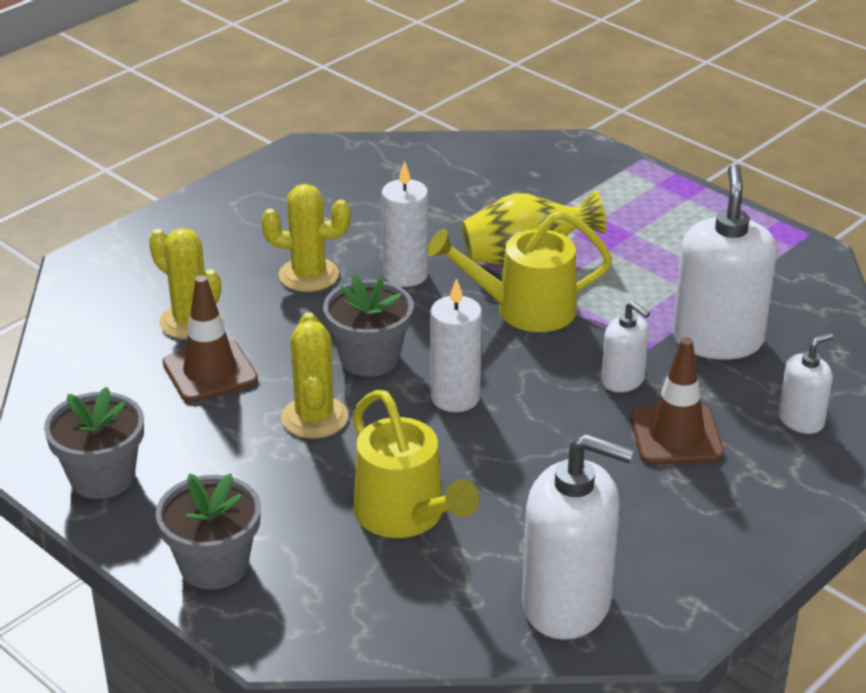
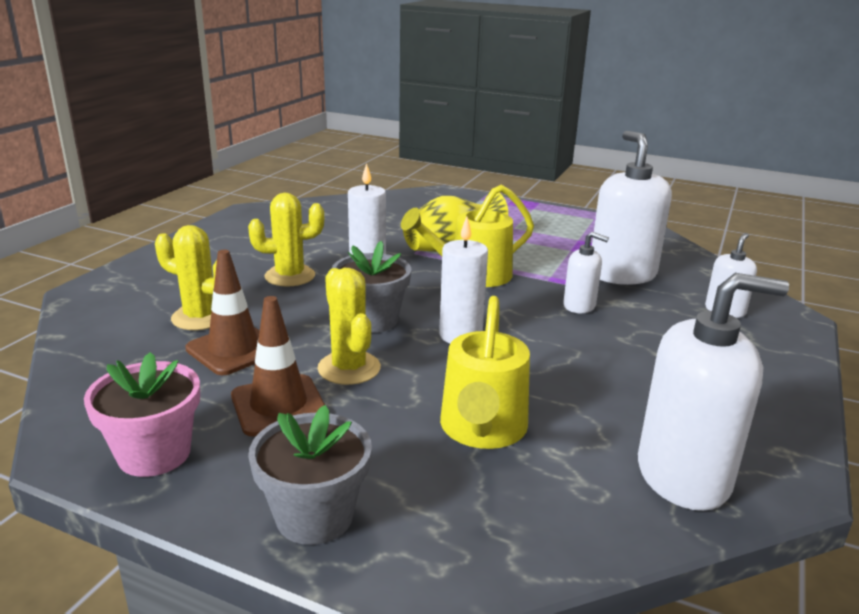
camera: 20 degrees left, 10 degrees down
(102, 477) = (154, 454): grey flower pot -> pink flower pot
(406, 516) = (482, 430): yellow watering can -> yellow watering can turned 60 degrees clockwise
(676, 436) = (650, 334): brown traffic cone -> brown traffic cone (278, 405)

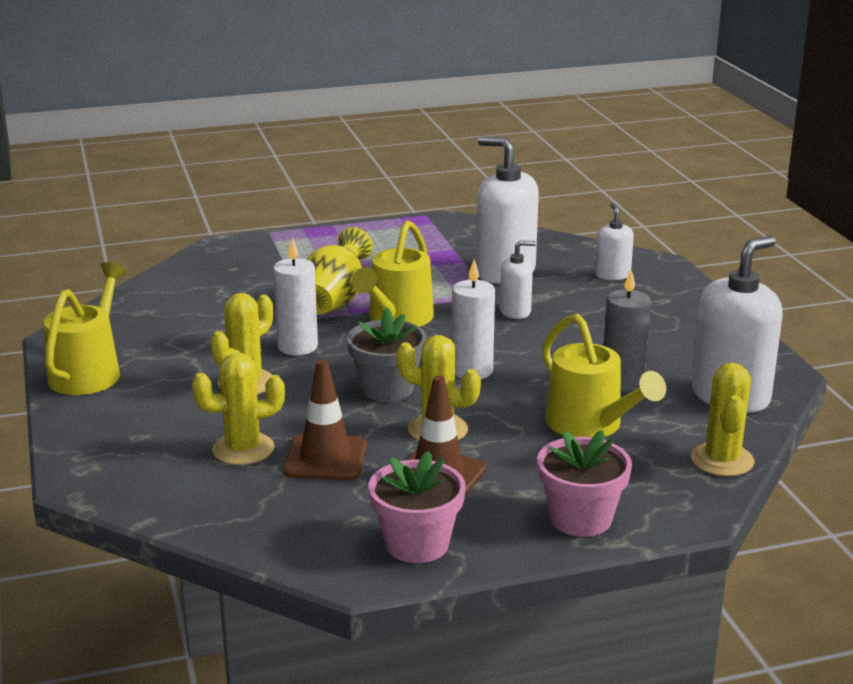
camera: 40 degrees left, 0 degrees up
(222, 233) = (89, 371): none -> yellow watering can
(314, 516) = (580, 519): grey flower pot -> pink flower pot
(562, 542) = (722, 460): none -> yellow cactus
(582, 405) = (622, 382): none -> grey candle

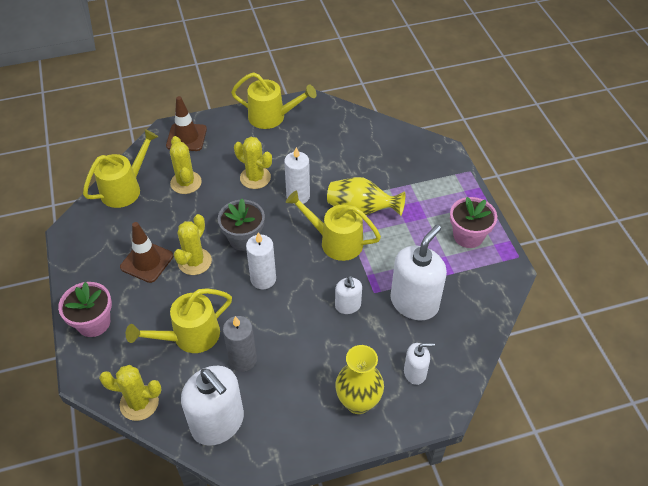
camera: 90 degrees right, 25 degrees up
(244, 516) = (125, 188): none -> yellow watering can
(325, 458) = (172, 215): brown traffic cone -> brown traffic cone (186, 137)
(417, 544) = (87, 253): pink flower pot -> pink flower pot (468, 236)
(665, 307) = (358, 402): none -> yellow vase

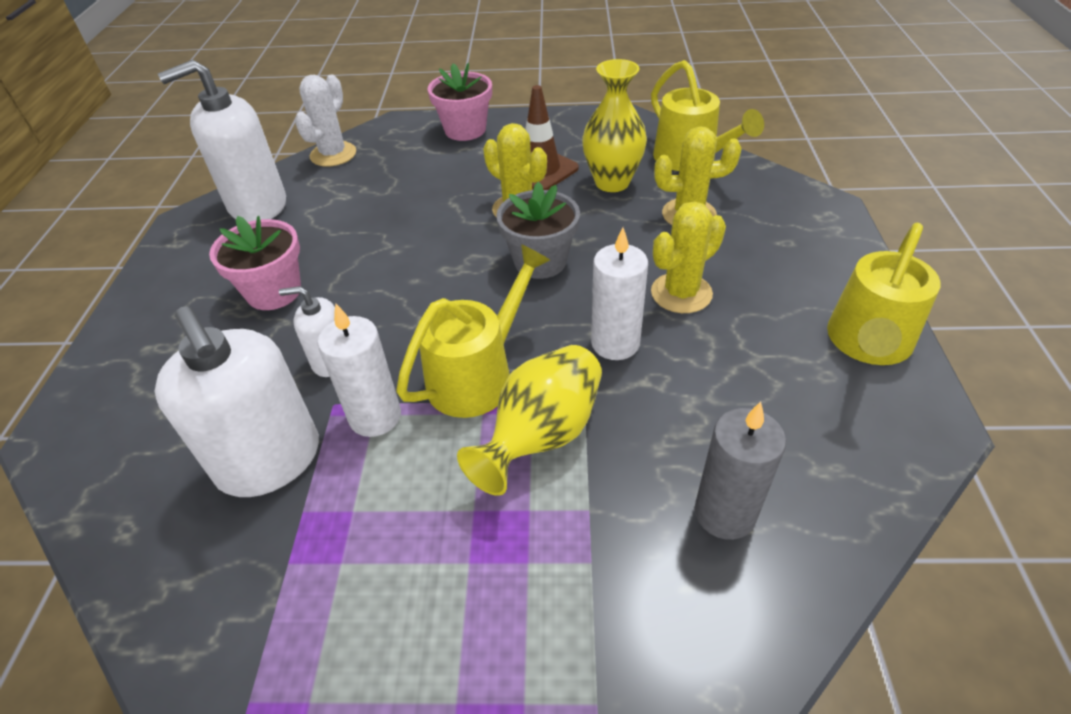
camera: 110 degrees right, 5 degrees down
(139, 403) = (333, 154): yellow cactus -> white cactus
(186, 137) = (805, 224): brown traffic cone -> none
(189, 336) = (394, 195): yellow watering can -> none
(243, 360) = (325, 234): grey candle -> grey candle (724, 513)
(263, 279) = (446, 271): white candle -> white candle (375, 416)
(358, 402) = (164, 334): yellow vase -> yellow vase (612, 182)
(415, 373) = (144, 417): white soap dispenser -> none
(468, 236) = (367, 642): pink flower pot -> pink flower pot (274, 292)

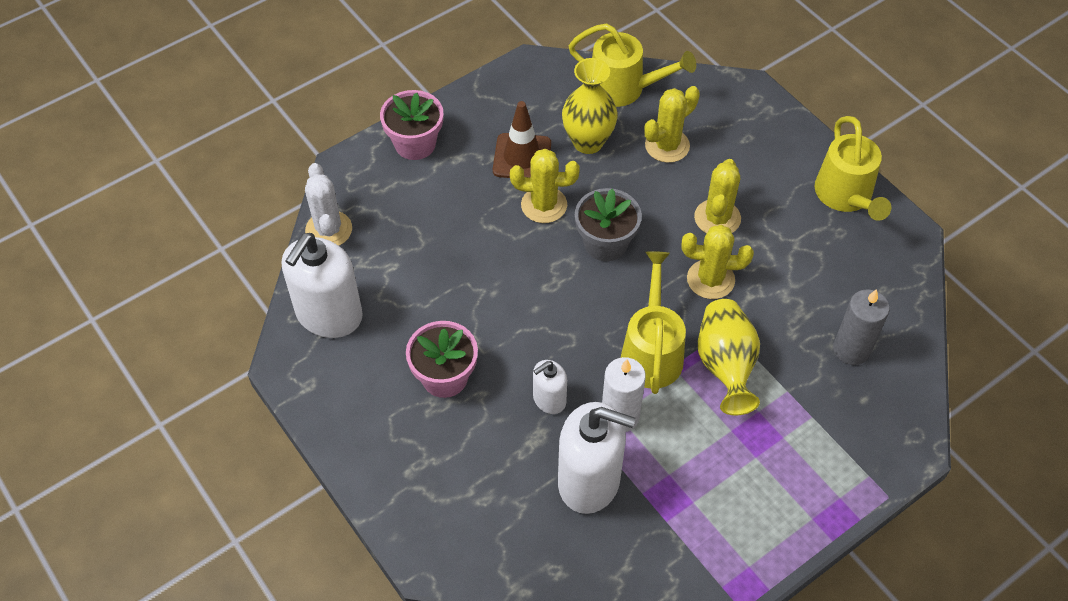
camera: 40 degrees left, 10 degrees up
(615, 343) = (710, 279): white candle -> yellow cactus

